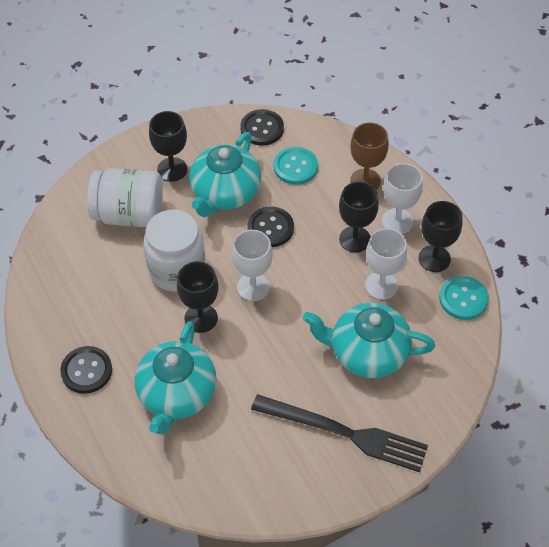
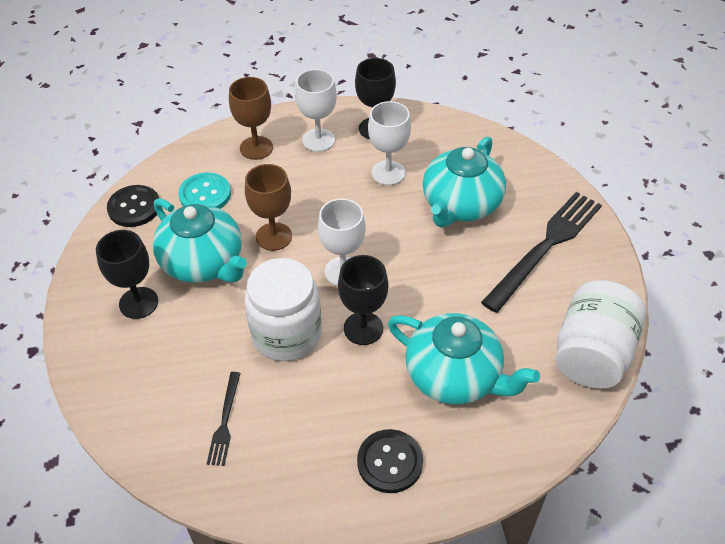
camera: 70 degrees left, 5 degrees down
(89, 259) = (225, 421): none -> black fork
(129, 214) = (180, 362): white jar -> white jar (592, 354)
(270, 228) = (274, 236): black button -> brown goblet
(355, 239) = (323, 176): black goblet -> none
(463, 299) = (428, 124): turquoise button -> none

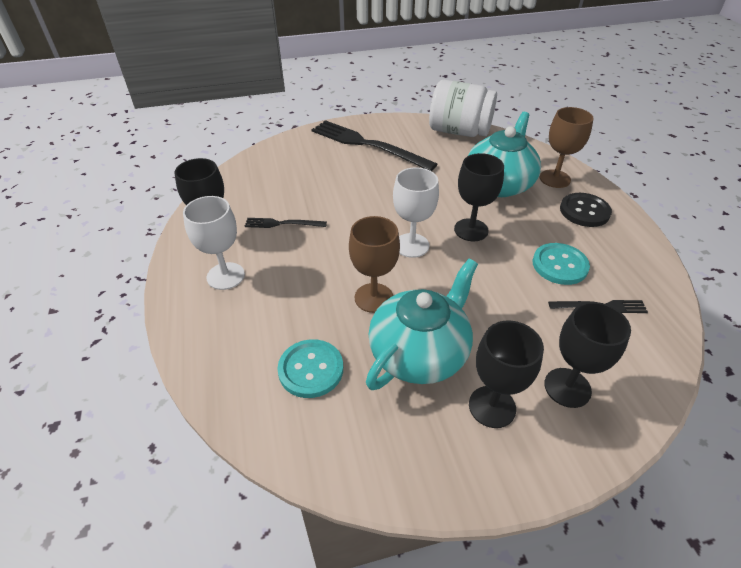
camera: 95 degrees left, 5 degrees down
(134, 207) = (335, 449): black button -> none
(140, 361) = (567, 387): none -> black goblet
(256, 148) = (230, 329): brown goblet -> brown goblet (554, 179)
(286, 334) = (493, 276): white jar -> none
(293, 401) = (559, 265): none -> turquoise button
(388, 173) = (282, 224): white goblet -> black fork
(460, 205) = (325, 182): turquoise teapot -> none

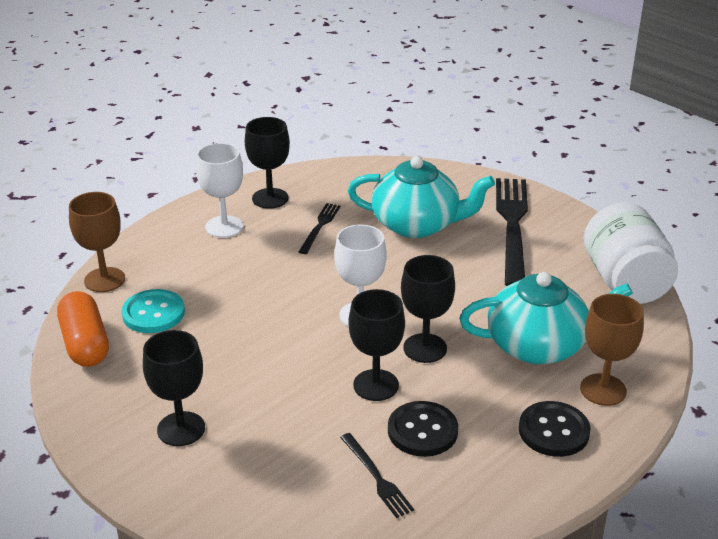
camera: 60 degrees right, 10 degrees down
(282, 224) = (320, 226): black fork -> black fork turned 45 degrees clockwise
(317, 443) = (85, 343): none -> orange capsule
(373, 298) = (263, 317): brown goblet -> brown goblet (104, 280)
(420, 353) = (214, 367): turquoise teapot -> turquoise teapot (417, 225)
(559, 265) = (422, 431): turquoise button -> black button
(567, 387) = (236, 473): black goblet -> black goblet (376, 385)

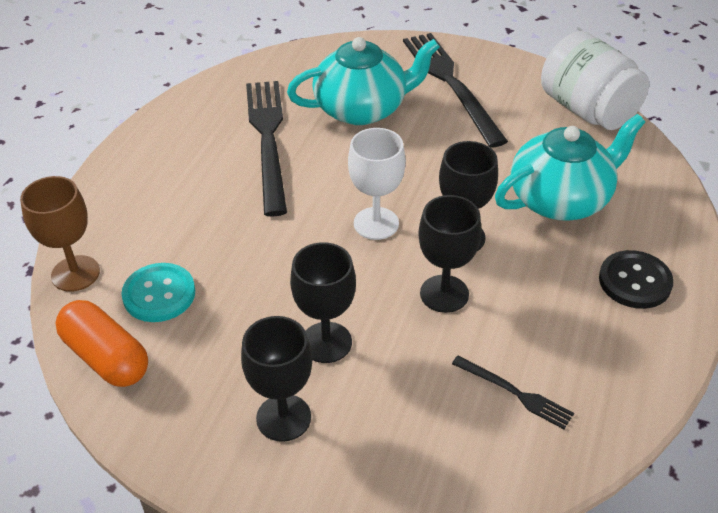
camera: 25 degrees left, 10 degrees up
(224, 227) = (167, 170): white goblet -> none
(270, 198) = (194, 123): black goblet -> black goblet (326, 342)
(320, 226) = (268, 139): black fork -> black fork, size x2.07
(422, 431) = (521, 326): black button -> none
(603, 390) = (645, 224): brown goblet -> none

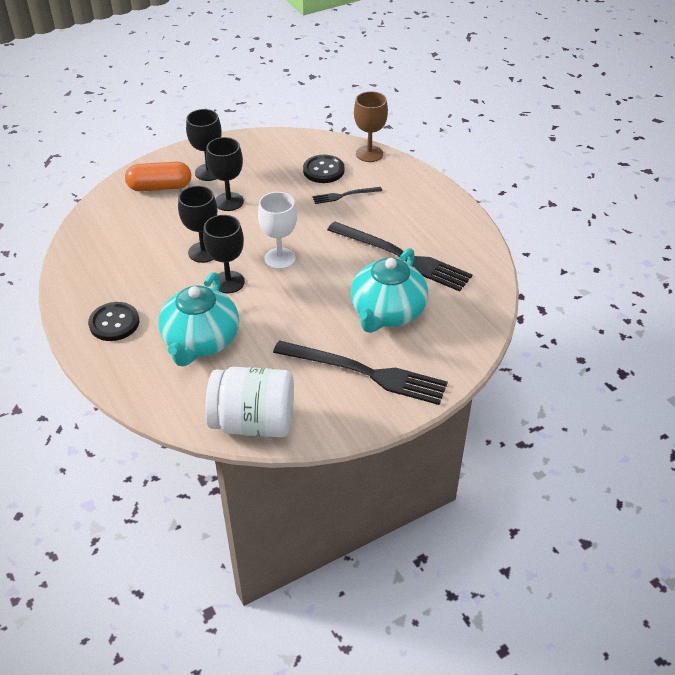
camera: 130 degrees right, 0 degrees up
(106, 357) = (304, 144): orange capsule -> orange capsule (160, 187)
(159, 294) = (323, 170): turquoise button -> black button
(515, 393) = (125, 237): black fork -> black fork (344, 195)

